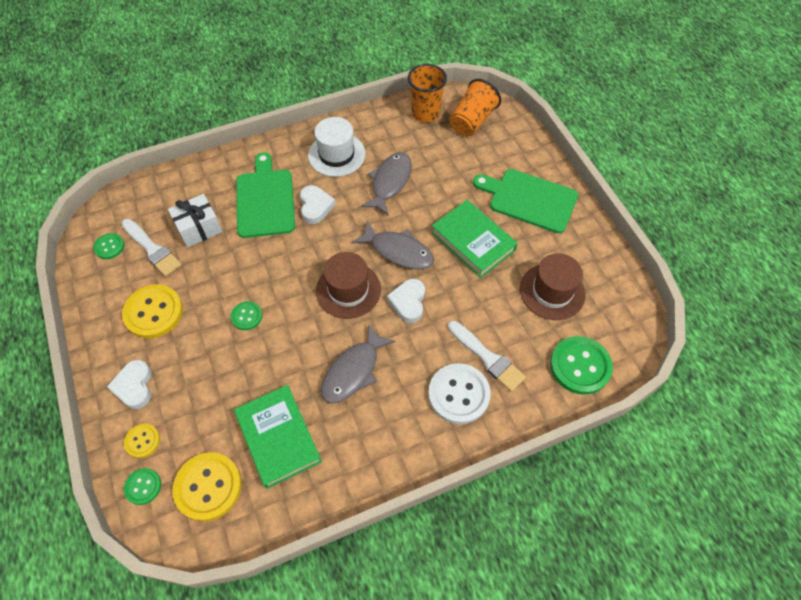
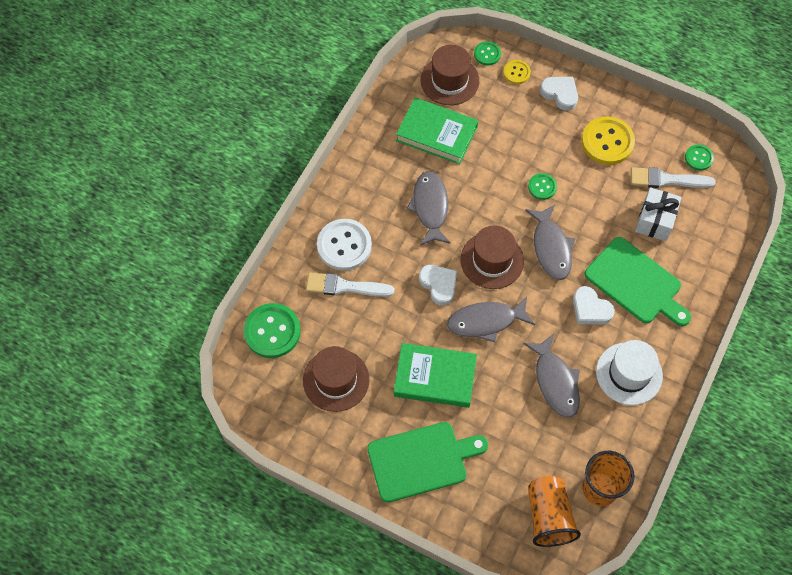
camera: 140 degrees right, 5 degrees up
(208, 487) = (449, 80): yellow button -> brown hat
(294, 266) = (551, 247): none -> grey fish

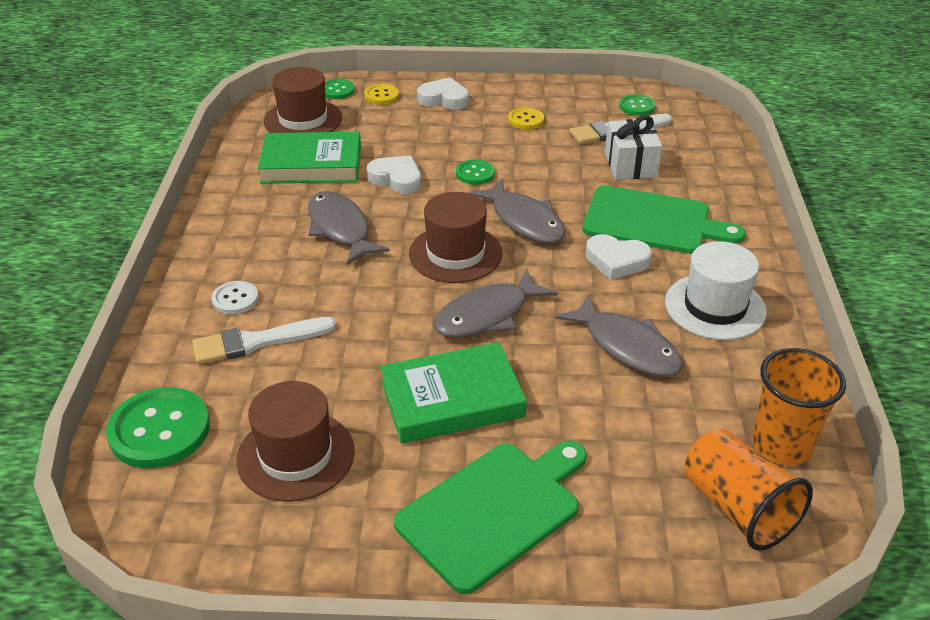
camera: 25 degrees left, 25 degrees down
(344, 245) = (235, 299): white button -> white button, size x0.53
(439, 285) = (397, 298): white heart -> white heart (396, 179)
(607, 142) = (526, 120): yellow button -> yellow button, size x0.53

